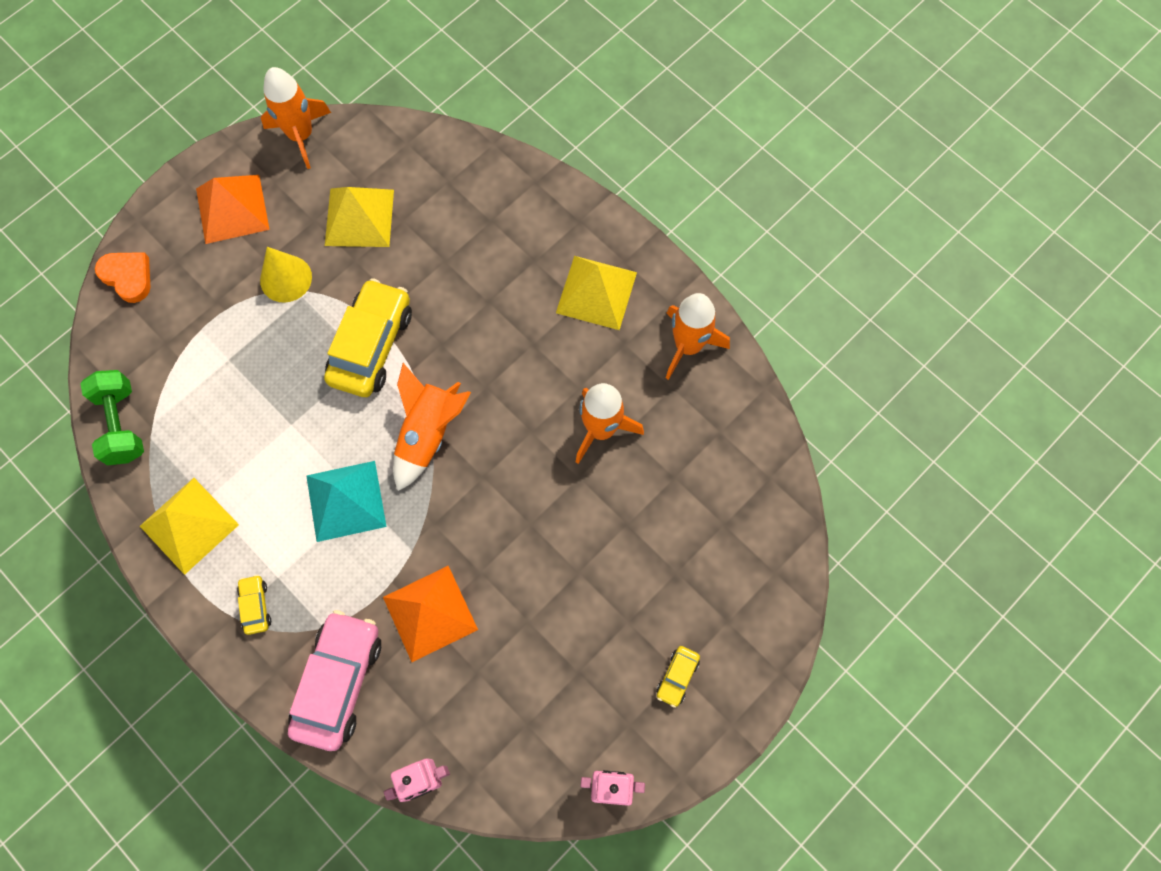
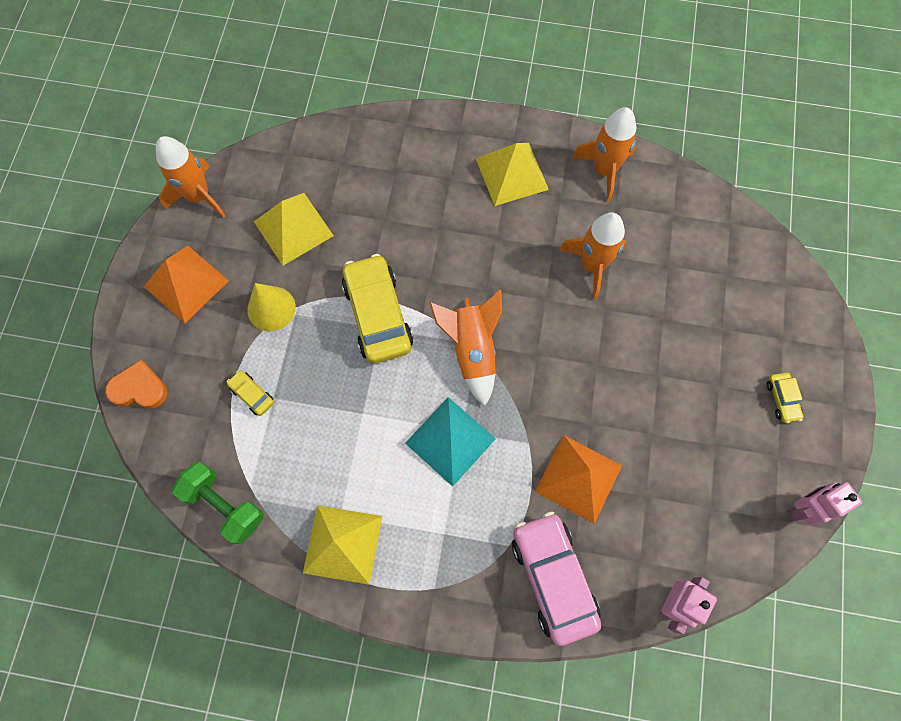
camera: 35 degrees left, 0 degrees up
(255, 606) = (444, 567): yellow car -> yellow car (252, 395)

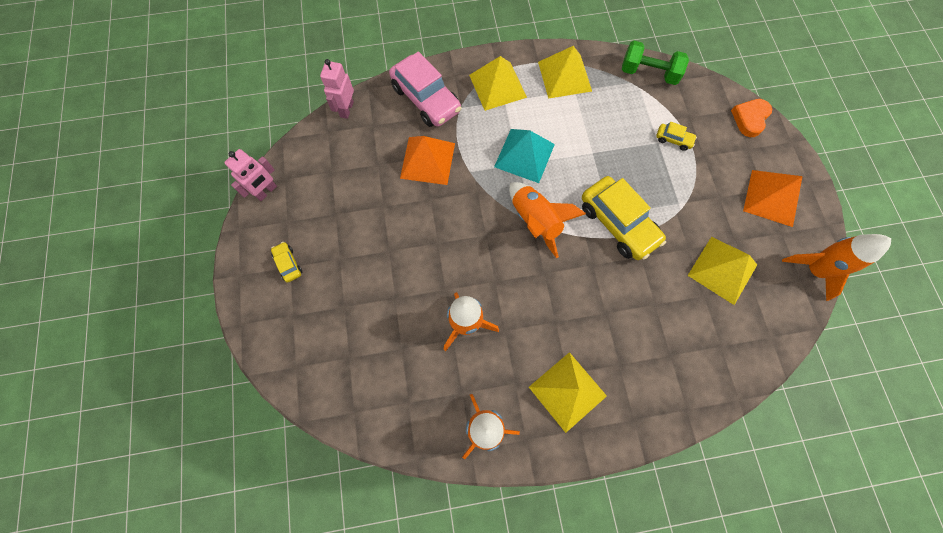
camera: 160 degrees right, 0 degrees up
(139, 388) = (750, 119): orange heart -> orange heart turned 135 degrees clockwise
(271, 308) = (698, 201): yellow cone -> none
(444, 563) = (497, 86): none -> yellow pyramid

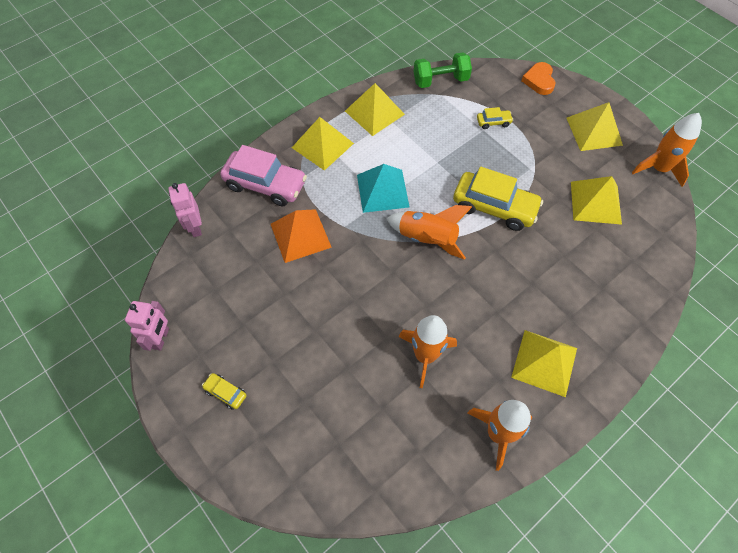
camera: 30 degrees left, 10 degrees down
(772, 197) = (594, 131): orange pyramid -> yellow pyramid

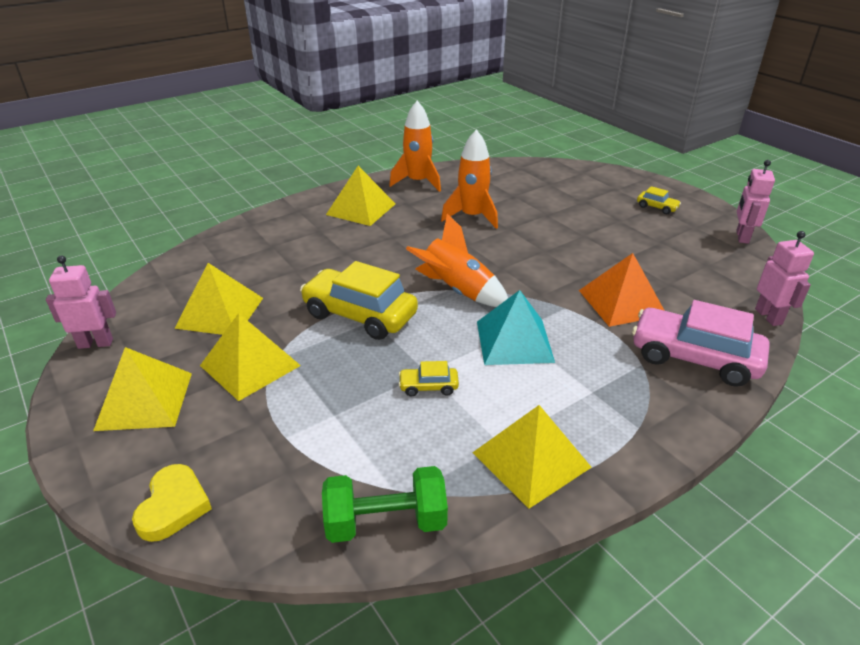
camera: 175 degrees left, 25 degrees down
(322, 145) = (619, 407): yellow pyramid -> yellow pyramid (250, 365)
(493, 122) = (310, 426): yellow car -> yellow car (428, 387)
(539, 81) = (173, 506): orange heart -> yellow heart
(658, 169) = (95, 343): orange rocket -> pink robot

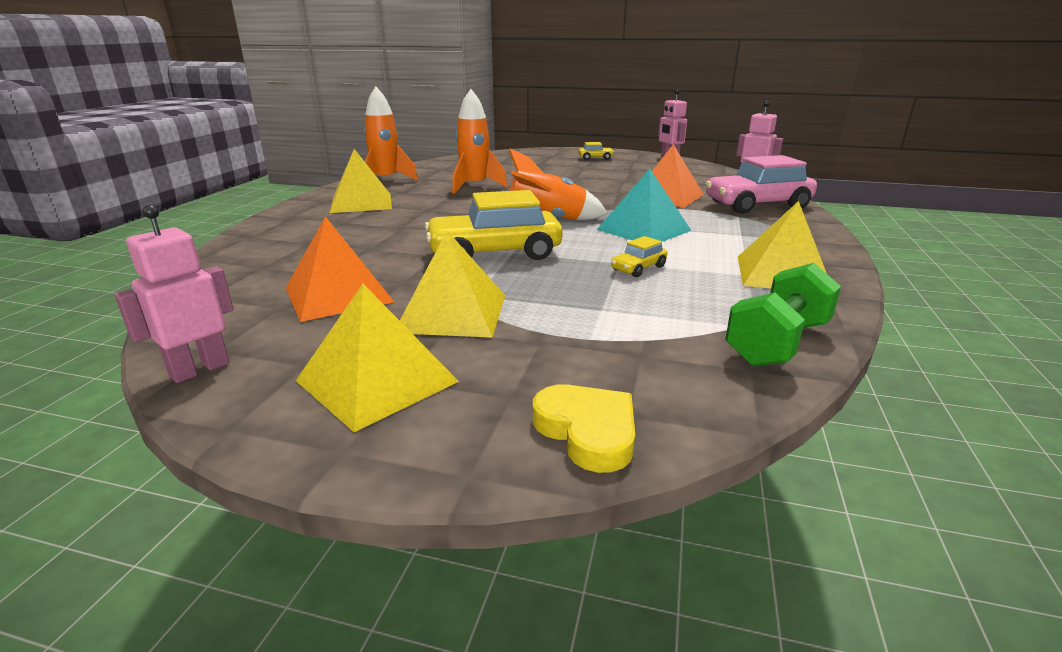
camera: 40 degrees left, 10 degrees down
(220, 312) = (338, 294): yellow pyramid -> orange pyramid

